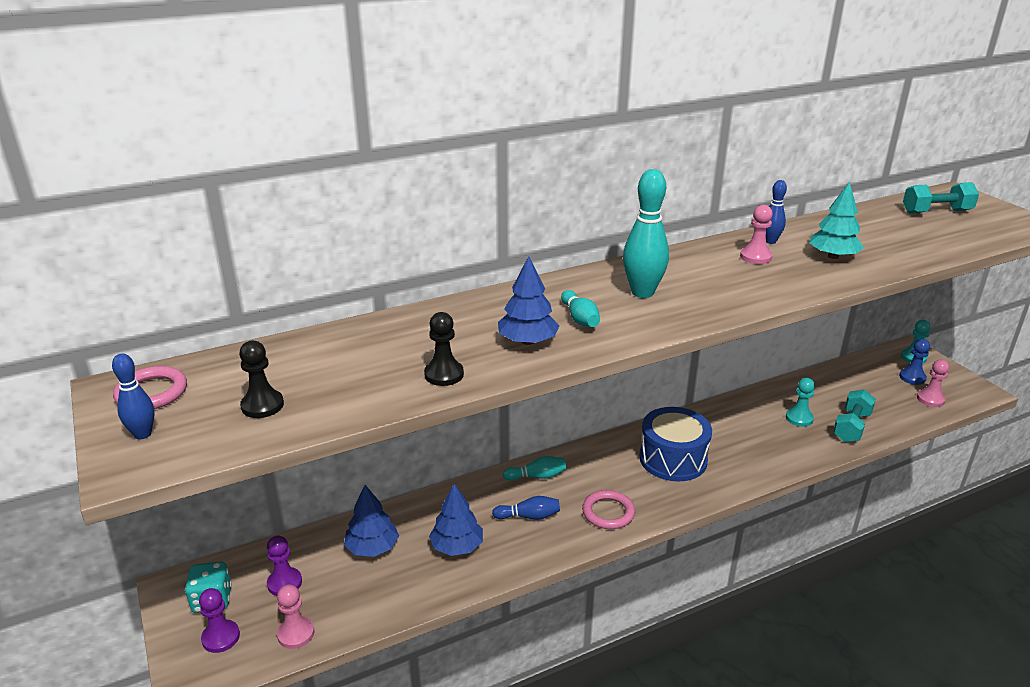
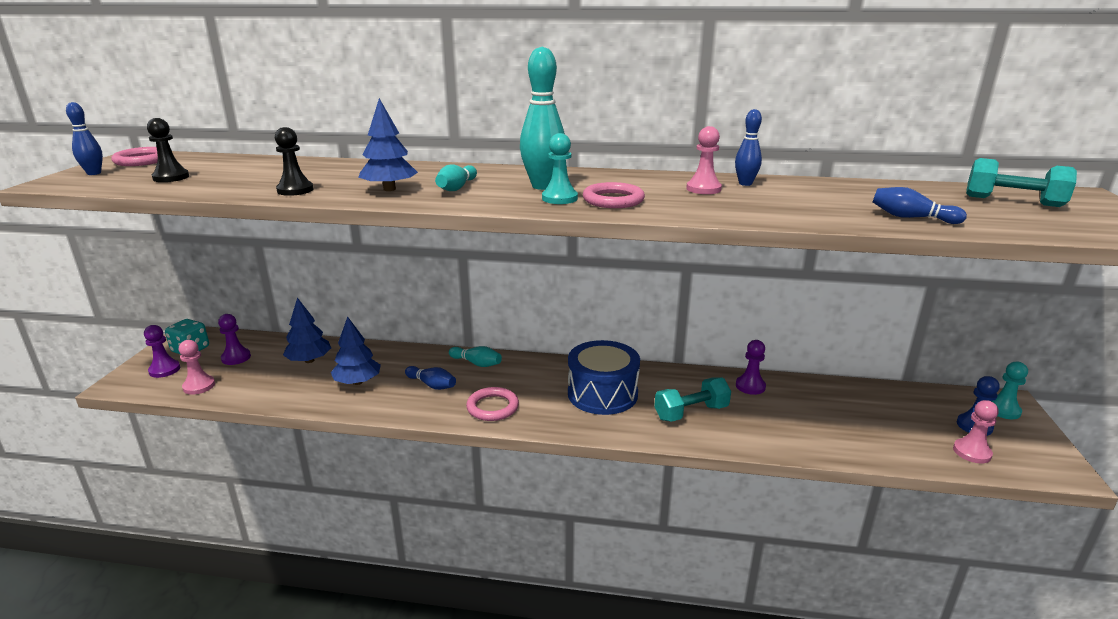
camera: 35 degrees right, 5 degrees down
(722, 292) = (613, 200): none -> pink ring
(760, 404) = (750, 386): none -> purple pawn
(799, 418) = (776, 411): turquoise pawn -> turquoise pawn (559, 198)
(833, 256) = (790, 204): turquoise tree -> none
(851, 427) = (828, 439): turquoise dumbbell -> turquoise dumbbell (691, 413)
(915, 248) = (911, 218): none -> blue bowling pin

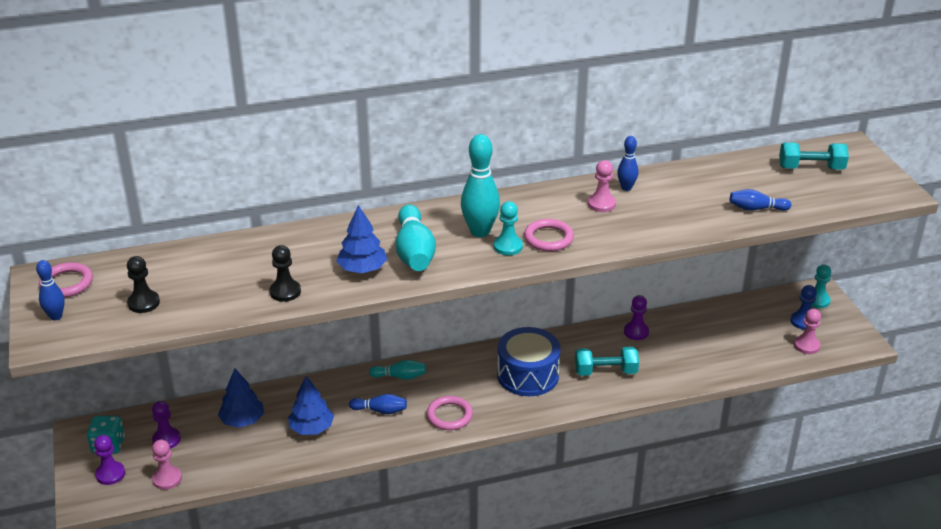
camera: 25 degrees left, 10 degrees up
(457, 188) = (414, 252): turquoise bowling pin -> turquoise bowling pin, size x1.77
(691, 413) = (605, 371): turquoise dumbbell -> turquoise dumbbell turned 45 degrees clockwise

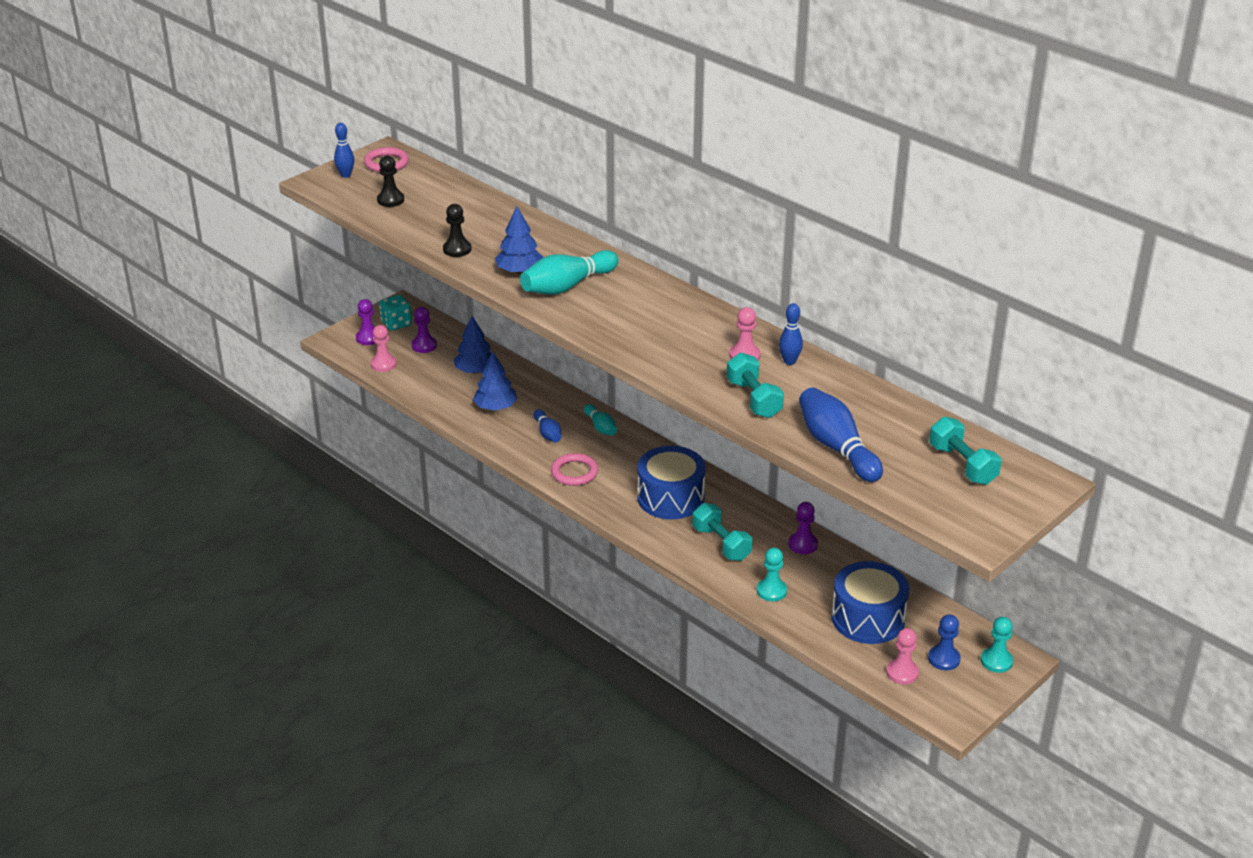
camera: 60 degrees right, 0 degrees up
(480, 231) = (630, 307): turquoise bowling pin -> none
(508, 246) = (621, 327): turquoise pawn -> turquoise pawn (771, 591)
(548, 238) = (656, 344): pink ring -> none
(665, 221) = (754, 399): none -> turquoise dumbbell
(739, 336) = (868, 618): none -> blue drum
(756, 209) = (837, 447): blue bowling pin -> blue bowling pin, size x1.77

